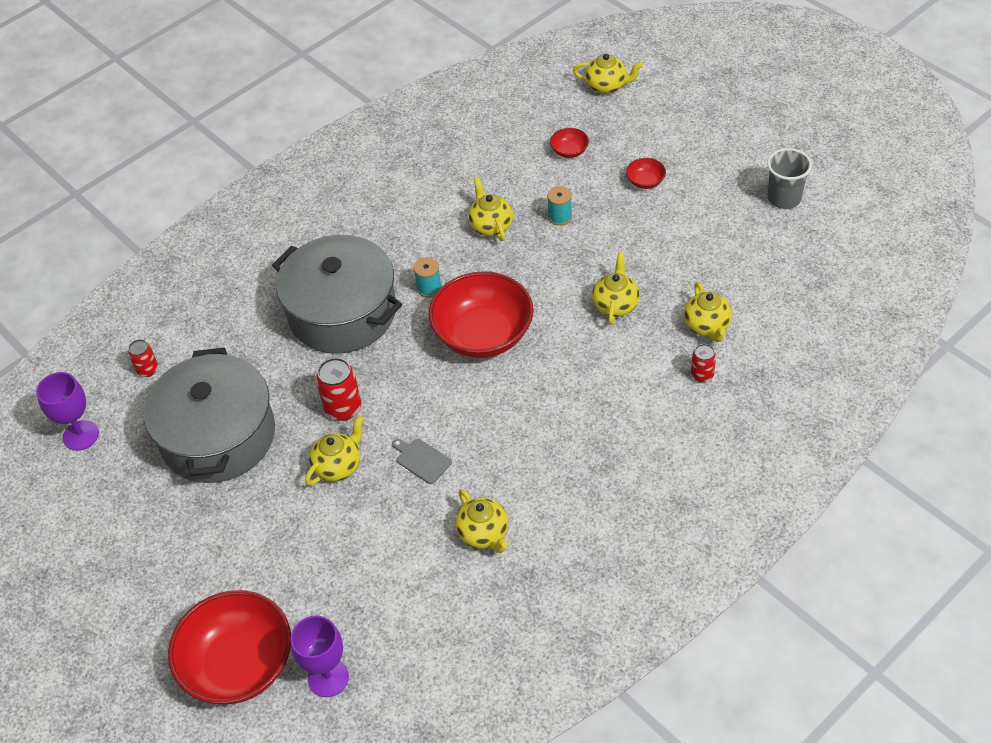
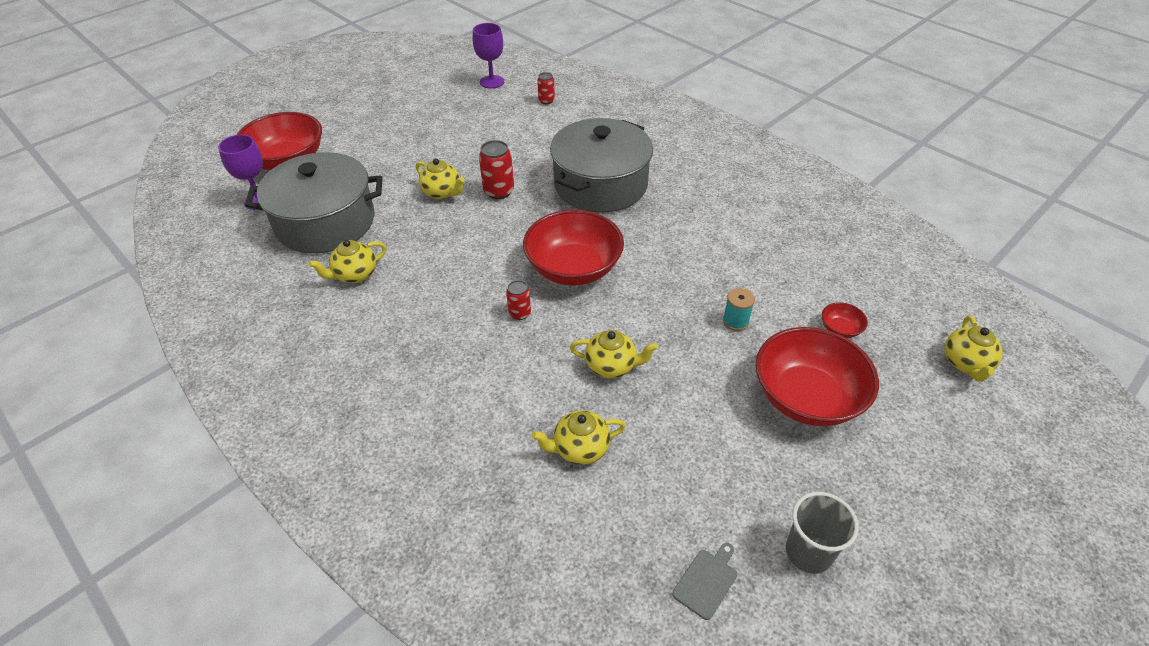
camera: 85 degrees right, 5 degrees down
(218, 436) = (481, 135): grey pot -> grey pot (325, 222)
(422, 460) = (439, 236): grey cutting board -> grey cutting board (706, 581)
(429, 288) = (630, 232): turquoise spool -> none
(491, 226) = (715, 270): yellow teapot -> none
(645, 181) = (806, 397): red bowl -> red bowl, size x2.41
(702, 375) = (509, 440): red can -> red can (519, 313)

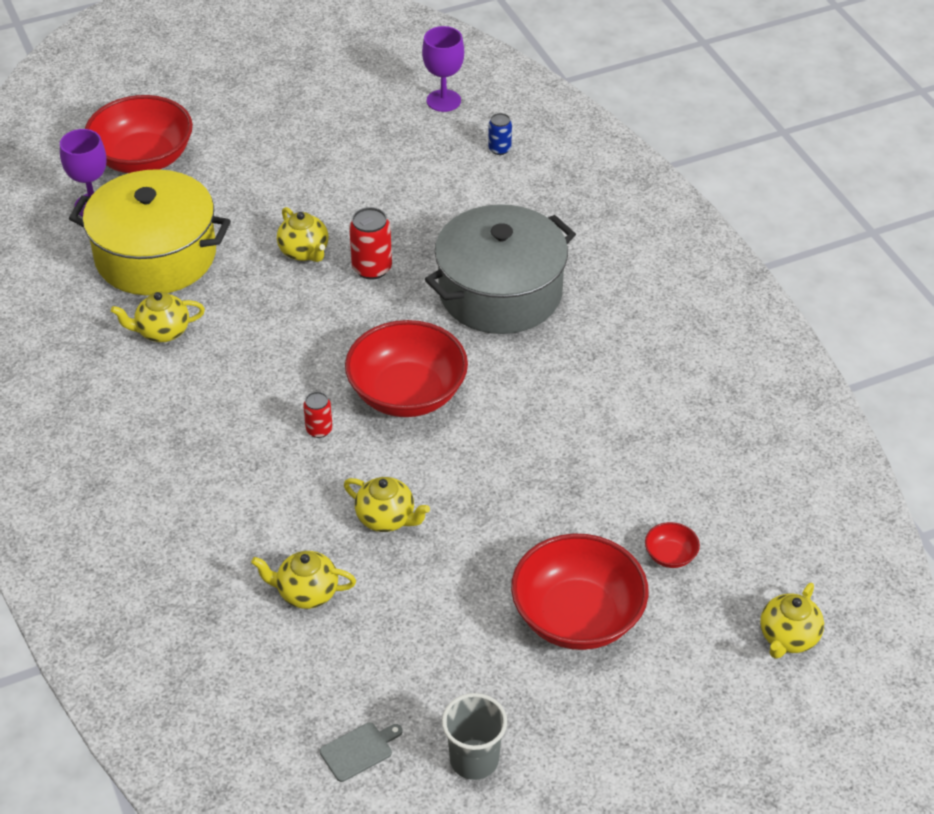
camera: 20 degrees right, 0 degrees up
(325, 222) = (156, 255): grey pot -> yellow pot
(546, 101) = (499, 149): red can -> blue can
(735, 321) = (555, 510): turquoise spool -> none

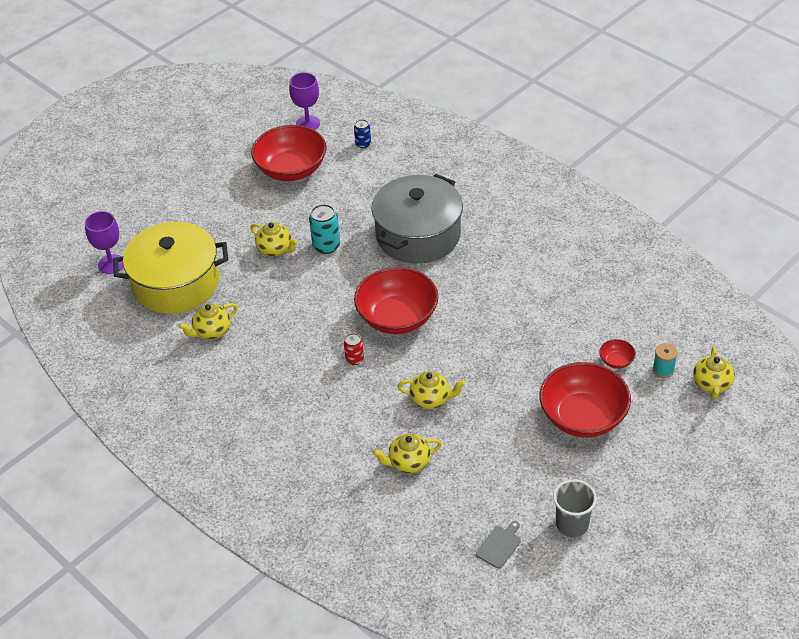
camera: 20 degrees left, 0 degrees up
(143, 158) = (127, 222): red bowl -> red bowl (291, 169)
(372, 268) = (326, 246): red can -> turquoise can
(730, 591) = (663, 370): none -> turquoise spool

